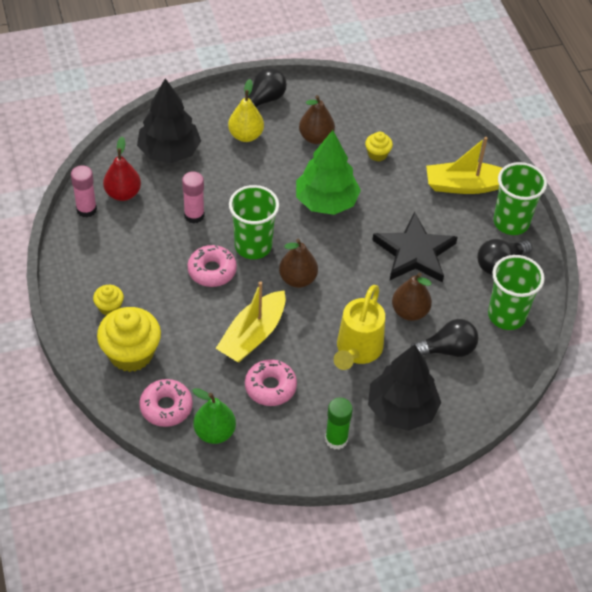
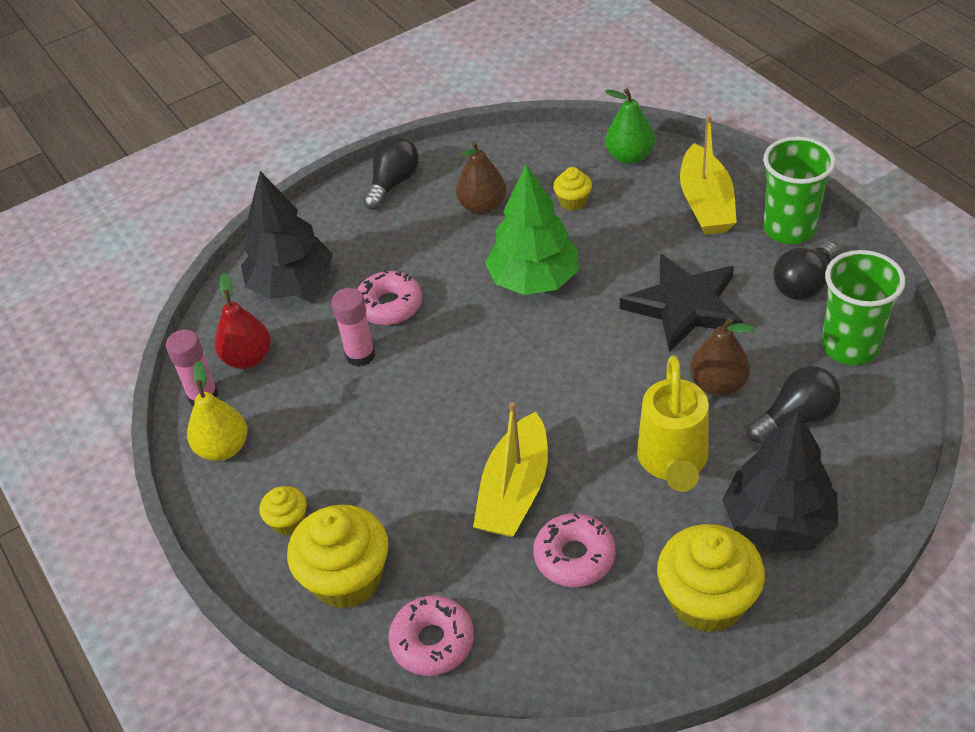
camera: 10 degrees left, 5 degrees down
(212, 271) = (417, 421): pink donut -> pink donut (389, 305)
(214, 432) = (522, 655): green pear -> green pear (629, 156)
(246, 135) = (388, 232): yellow pear -> yellow pear (223, 448)
(253, 246) = (460, 369): green cup -> none
(297, 279) = (543, 392): brown pear -> none
(336, 439) = (707, 601): green glue stick -> yellow cupcake
(465, 185) = (706, 203): yellow boat -> yellow boat turned 75 degrees counterclockwise

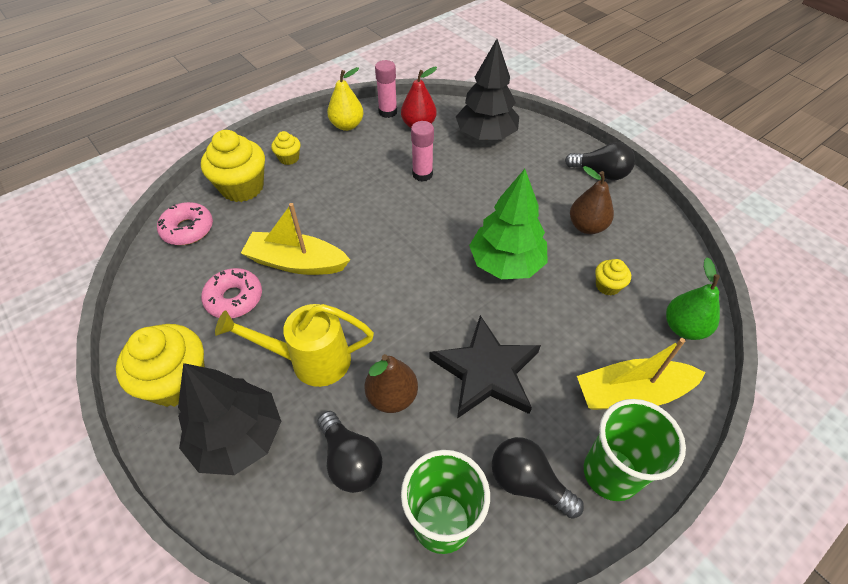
camera: 80 degrees right, 5 degrees up
(389, 305) = (470, 184): pink donut -> none

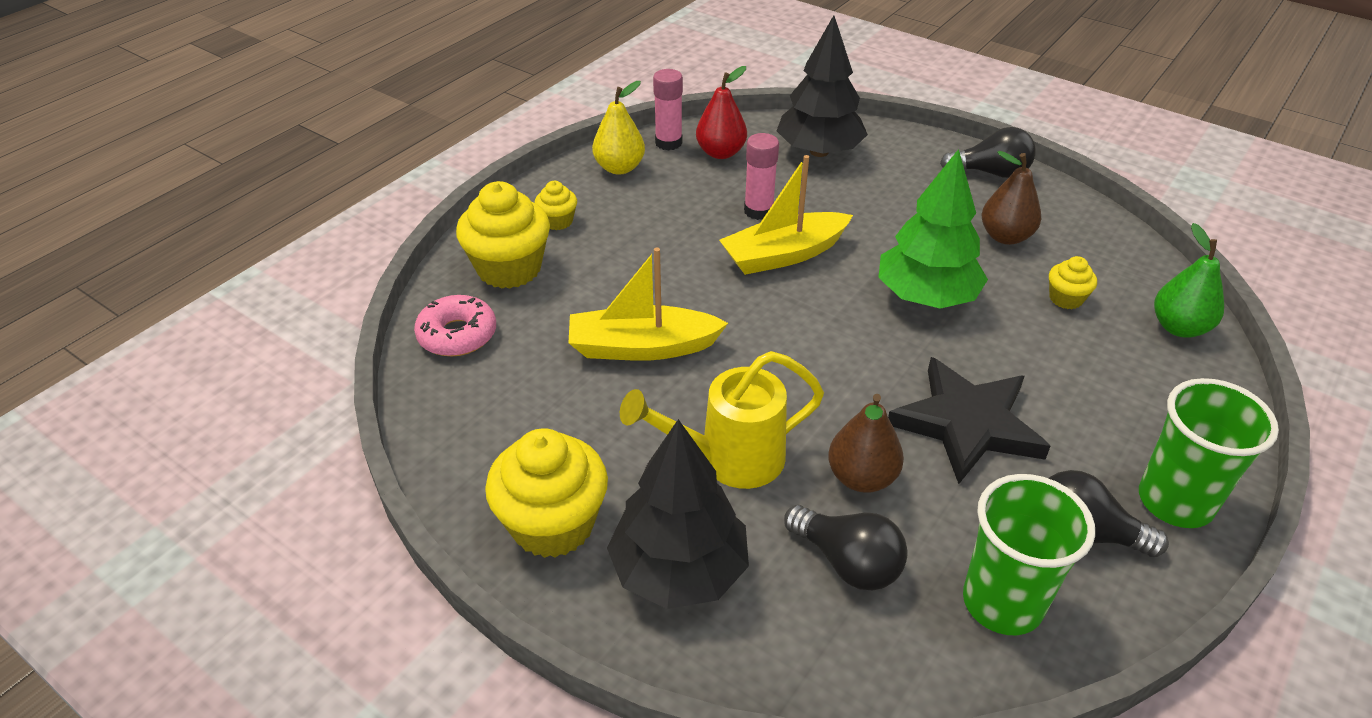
camera: 15 degrees left, 10 degrees down
(234, 298) = (577, 407): pink donut -> none
(631, 393) = (1155, 411): yellow boat -> yellow boat (784, 255)

